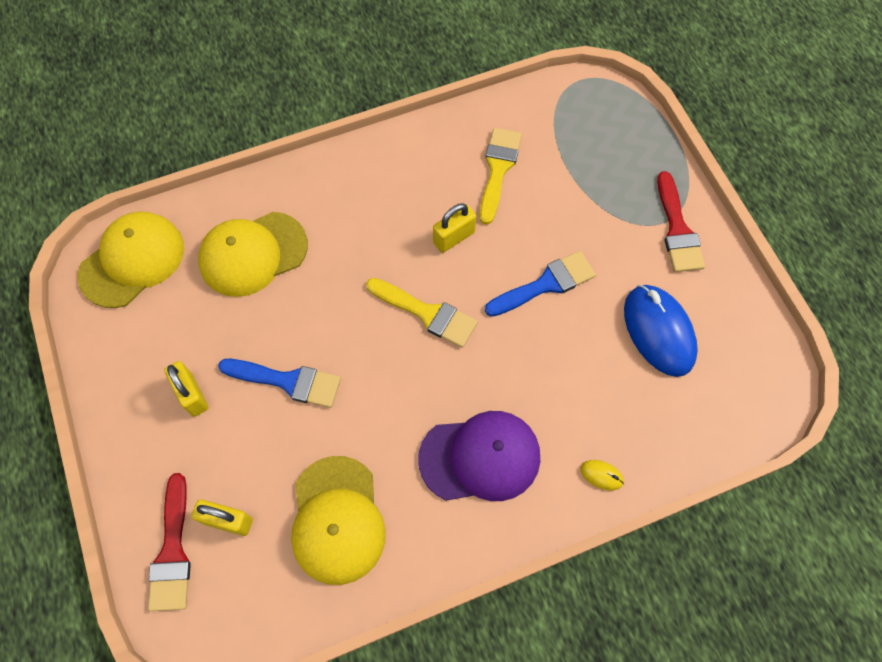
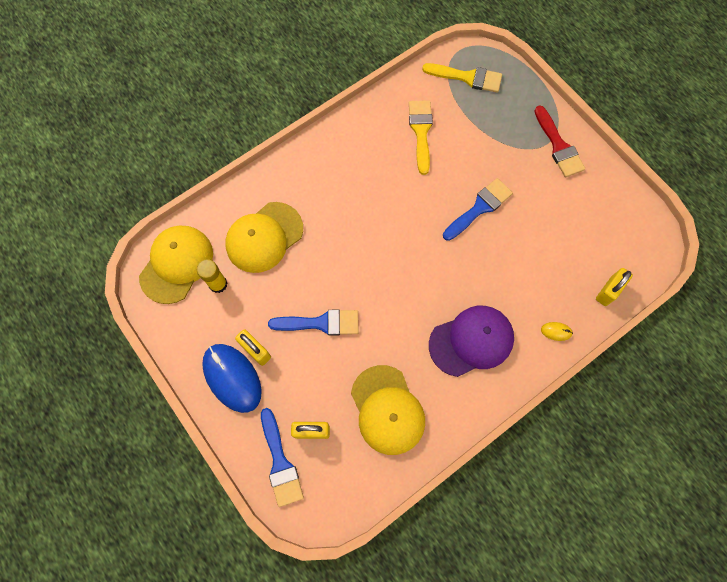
camera: 15 degrees left, 5 degrees up
(172, 551) = (280, 462): red brush -> blue brush
(175, 298) = (218, 284): none -> yellow glue stick
(426, 313) = (403, 249): yellow brush -> yellow brush (467, 77)
(454, 237) = (405, 190): yellow padlock -> yellow padlock (608, 291)
(658, 331) = (566, 222): blue mouse -> blue mouse (232, 378)

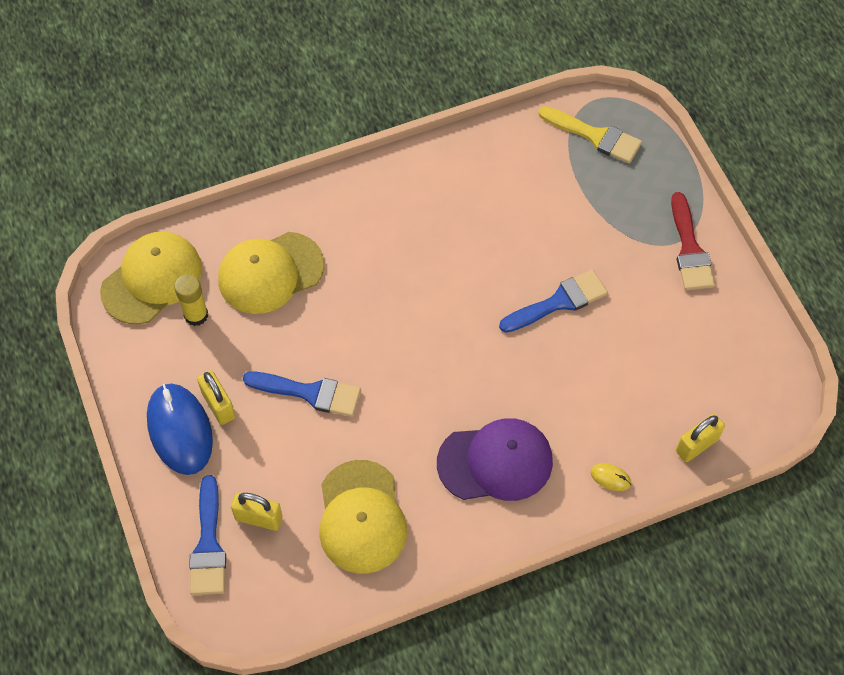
camera: 15 degrees right, 10 degrees down
(421, 132) = (512, 190): yellow brush -> none

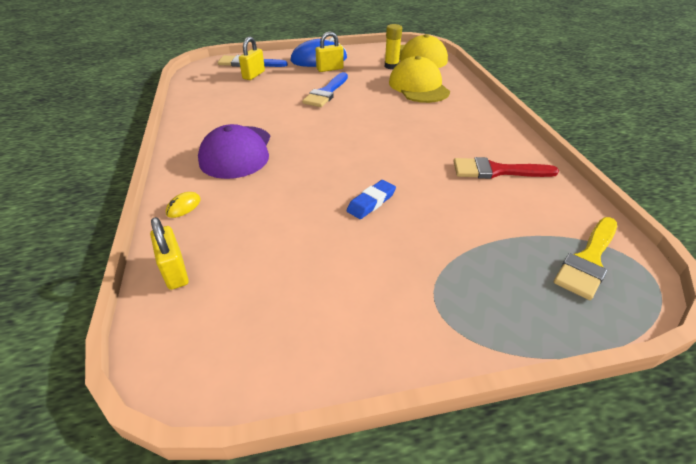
camera: 100 degrees right, 20 degrees down
(361, 517) = (232, 102): yellow cap -> none
(558, 302) = (371, 202): blue brush -> blue eraser
(689, 249) = (426, 319): red brush -> red brush (497, 171)

